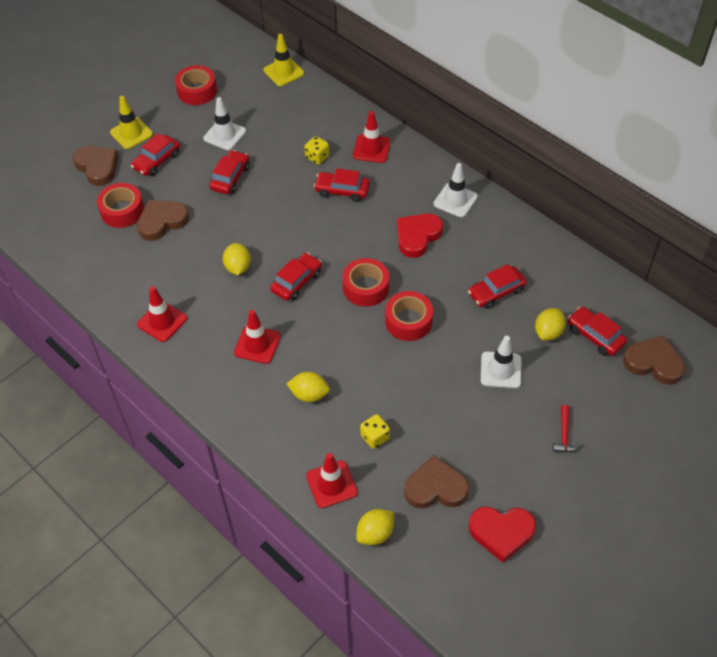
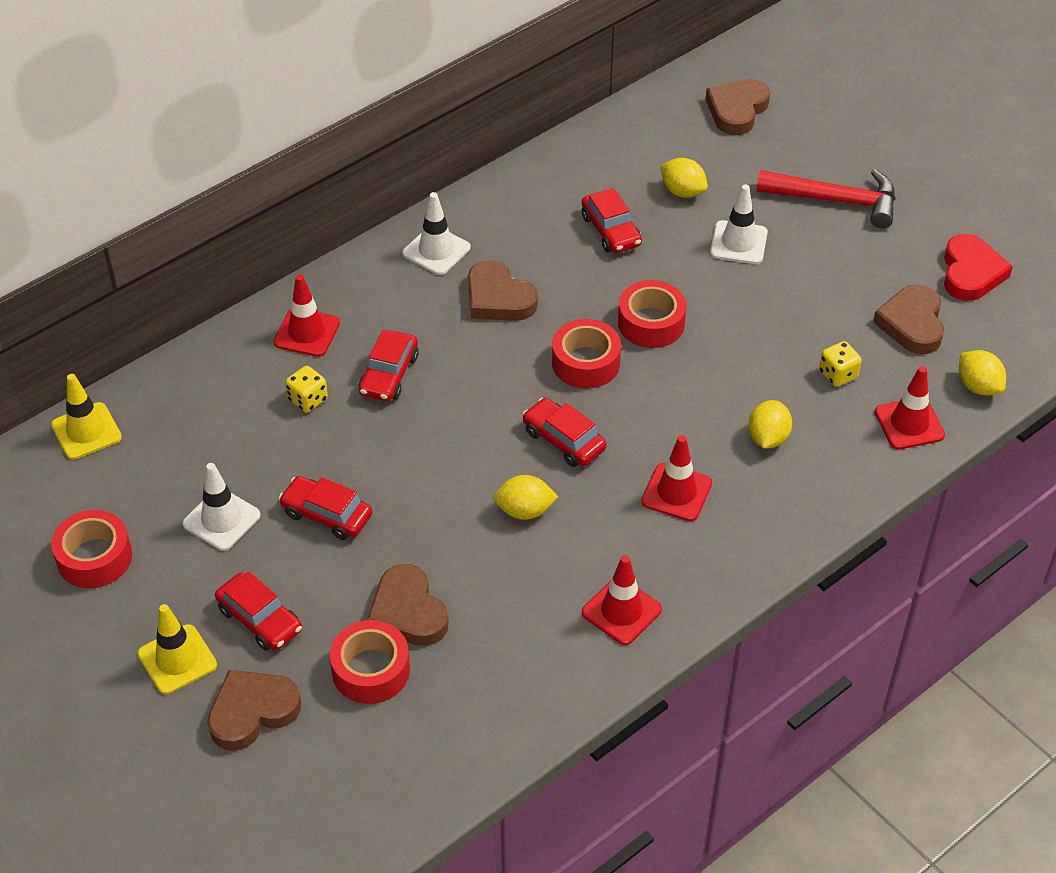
camera: 85 degrees left, 5 degrees down
(417, 236) = (498, 298): red heart -> brown heart
(564, 434) = (836, 200): red hammer -> red hammer, size x2.15
(595, 336) = (692, 152): red car -> none

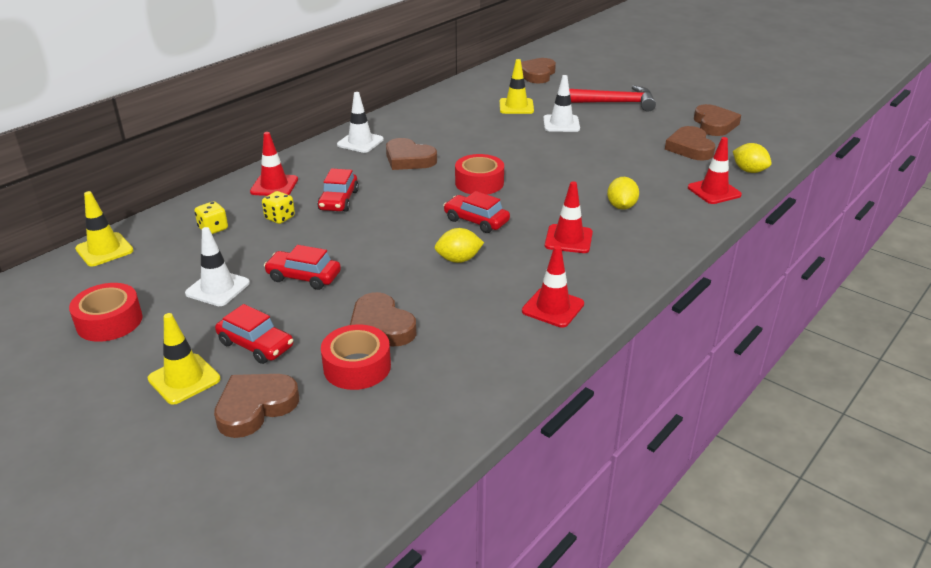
camera: 10 degrees left, 15 degrees down
(611, 230) = (476, 125): red car -> none
(651, 323) = (517, 161): red tape -> none
(682, 191) = (516, 106): yellow lemon -> yellow traffic cone
(838, 374) = (654, 173): yellow dice -> yellow dice (213, 229)
(971, 273) = (714, 124): red heart -> brown heart

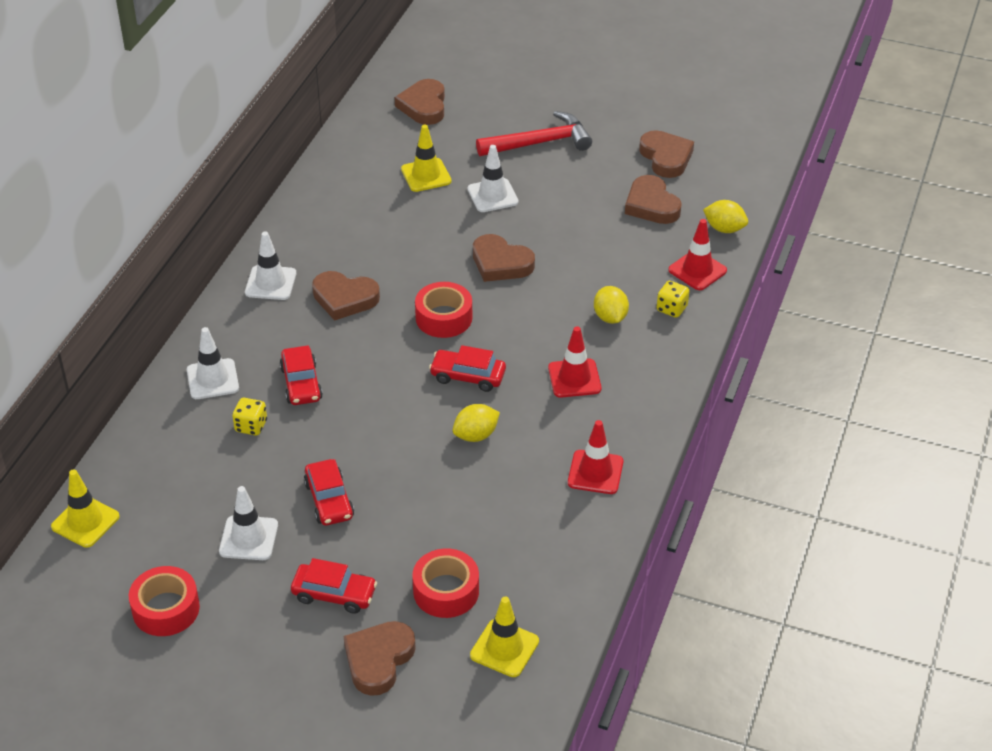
camera: 20 degrees left, 10 degrees up
(184, 379) = (291, 651): yellow traffic cone -> yellow traffic cone (504, 648)
(213, 229) = (186, 461): yellow dice -> yellow dice (671, 309)
(274, 186) = (212, 379): red traffic cone -> white traffic cone
(303, 277) = (329, 500): red car -> red car turned 105 degrees counterclockwise
(381, 326) = (443, 539): brown heart -> brown heart (501, 263)

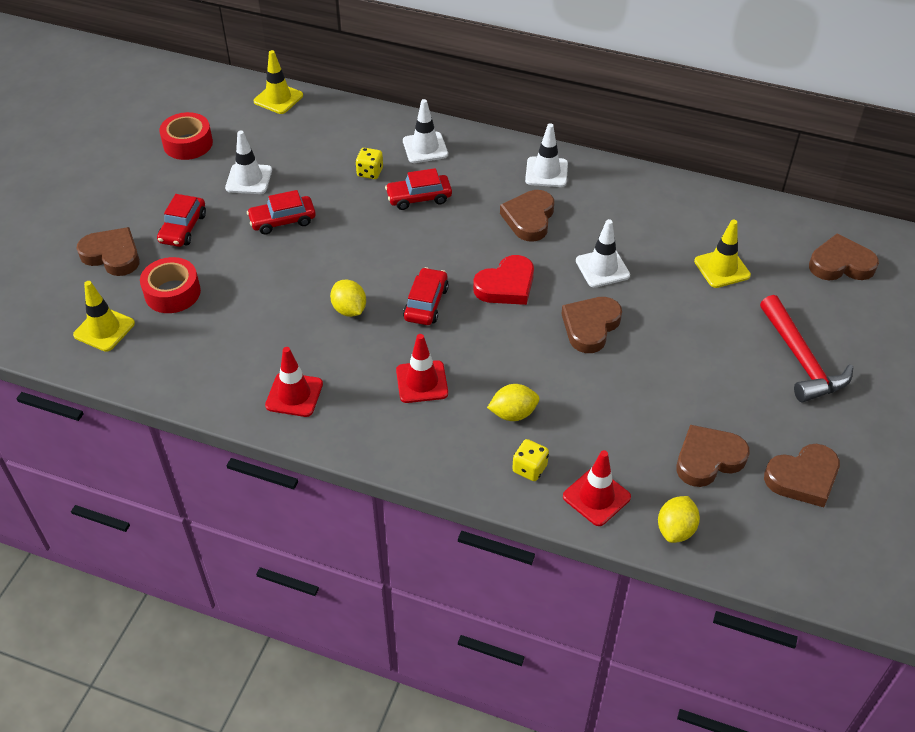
camera: 90 degrees right, 5 degrees up
(444, 318) = (506, 285): red tape -> red heart
(492, 195) = (698, 320): white traffic cone -> white traffic cone (602, 268)

